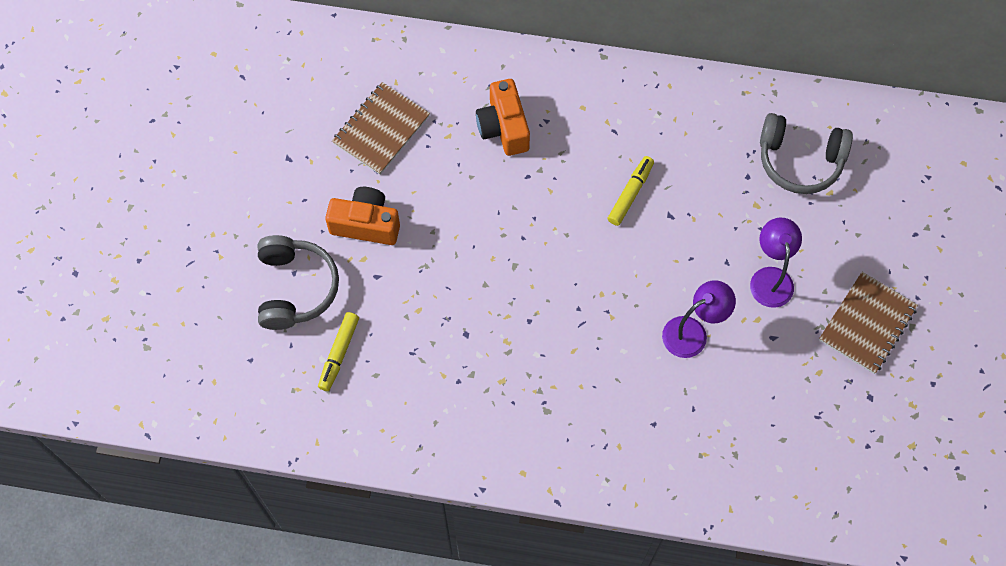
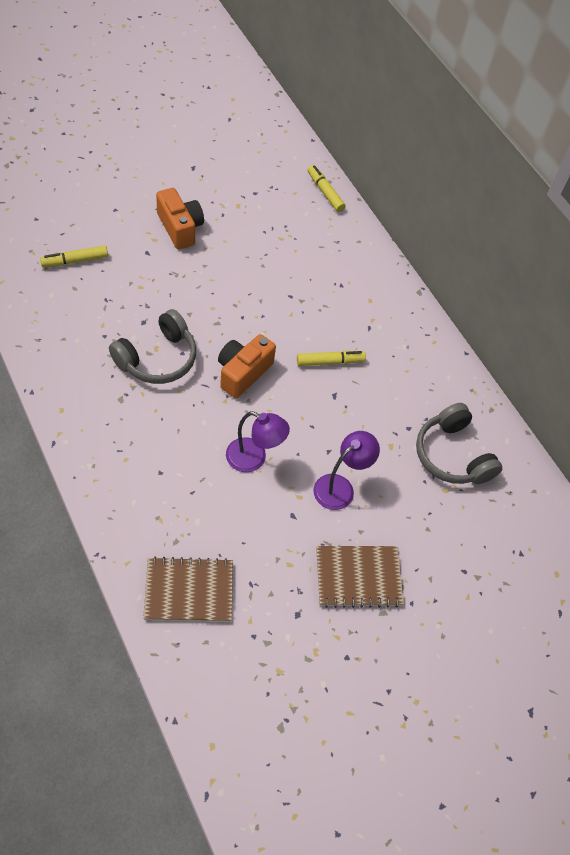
camera: 45 degrees right, 10 degrees down
(295, 288) = (104, 215): grey headphones -> grey headphones (157, 358)
(381, 130) = (254, 202): brown notebook -> brown notebook (189, 591)
(416, 53) = (325, 192): none -> yellow marker
(503, 127) = (314, 264): orange camera -> orange camera (243, 373)

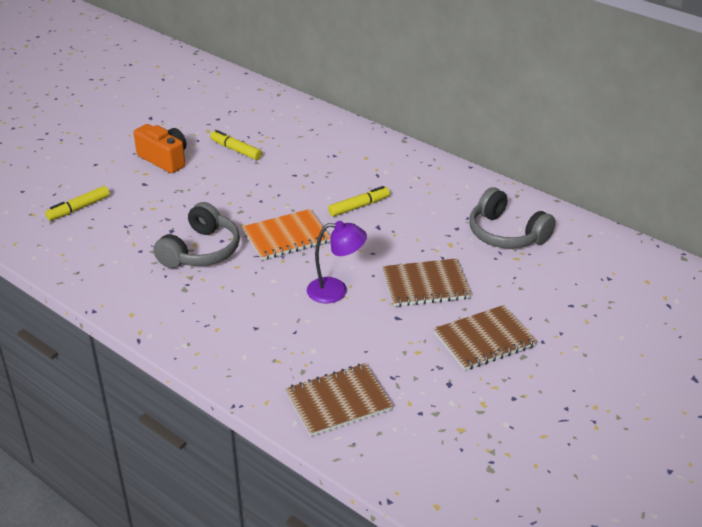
camera: 15 degrees left, 20 degrees down
(243, 373) = (286, 237): orange camera -> orange notebook
(325, 192) = (279, 102): yellow marker -> yellow marker (236, 150)
(340, 487) = (426, 285): purple lamp -> brown notebook

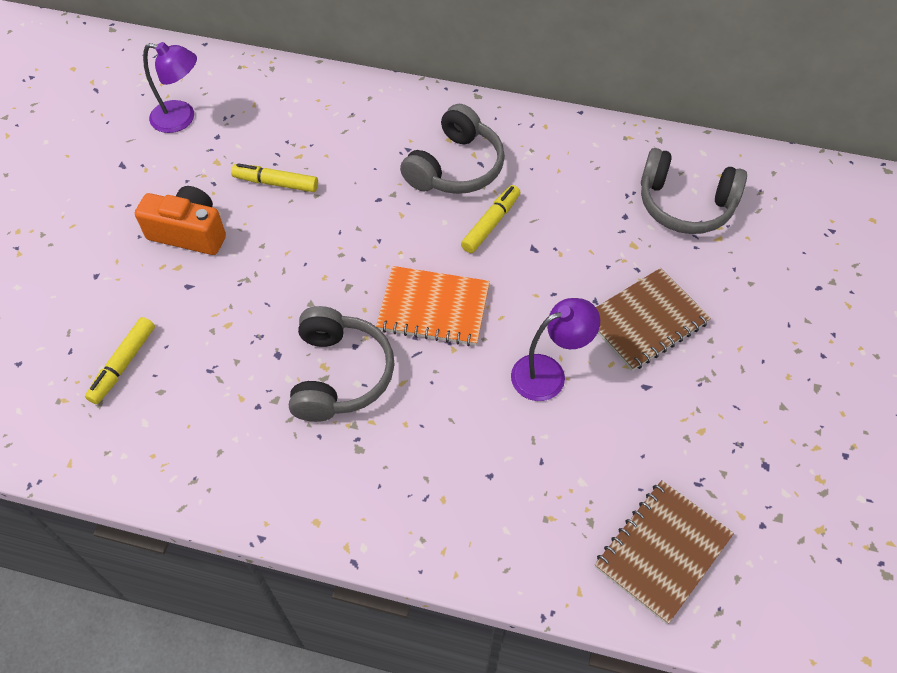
camera: 25 degrees left, 20 degrees up
(203, 105) = (181, 118): none -> purple lamp
(286, 237) = (433, 308): orange notebook -> orange notebook turned 60 degrees clockwise
(358, 172) = (456, 167): none -> grey headphones
(484, 340) = (762, 380): brown notebook -> none

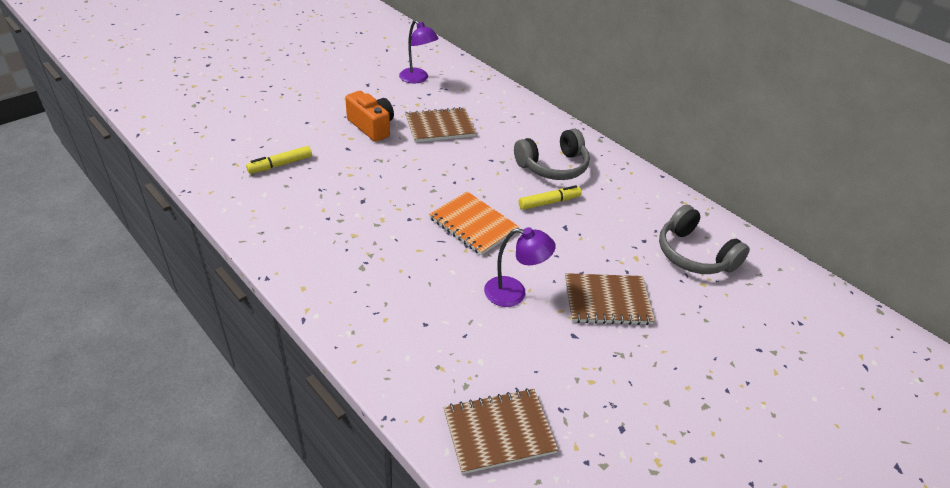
camera: 30 degrees right, 15 degrees down
(276, 183) = (440, 127): yellow marker -> brown notebook
(340, 374) = (387, 227): grey headphones -> none

